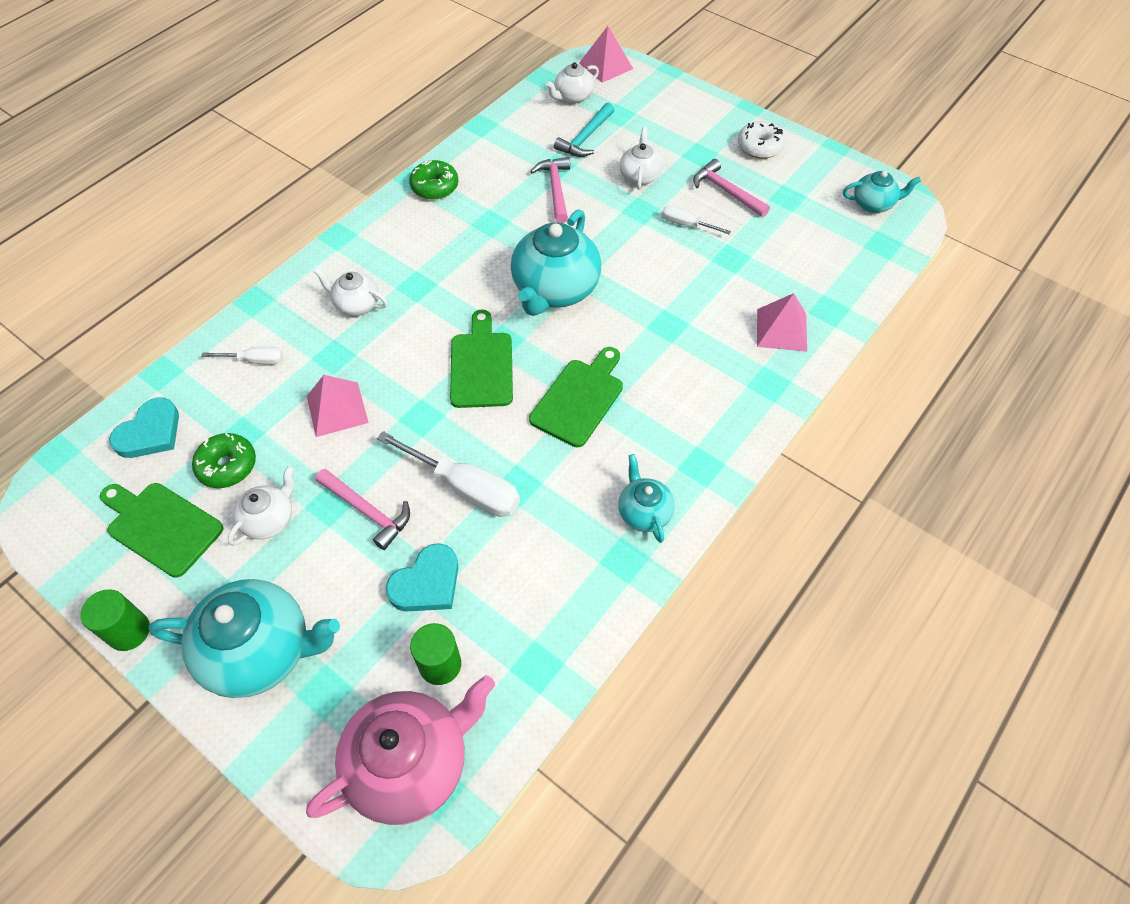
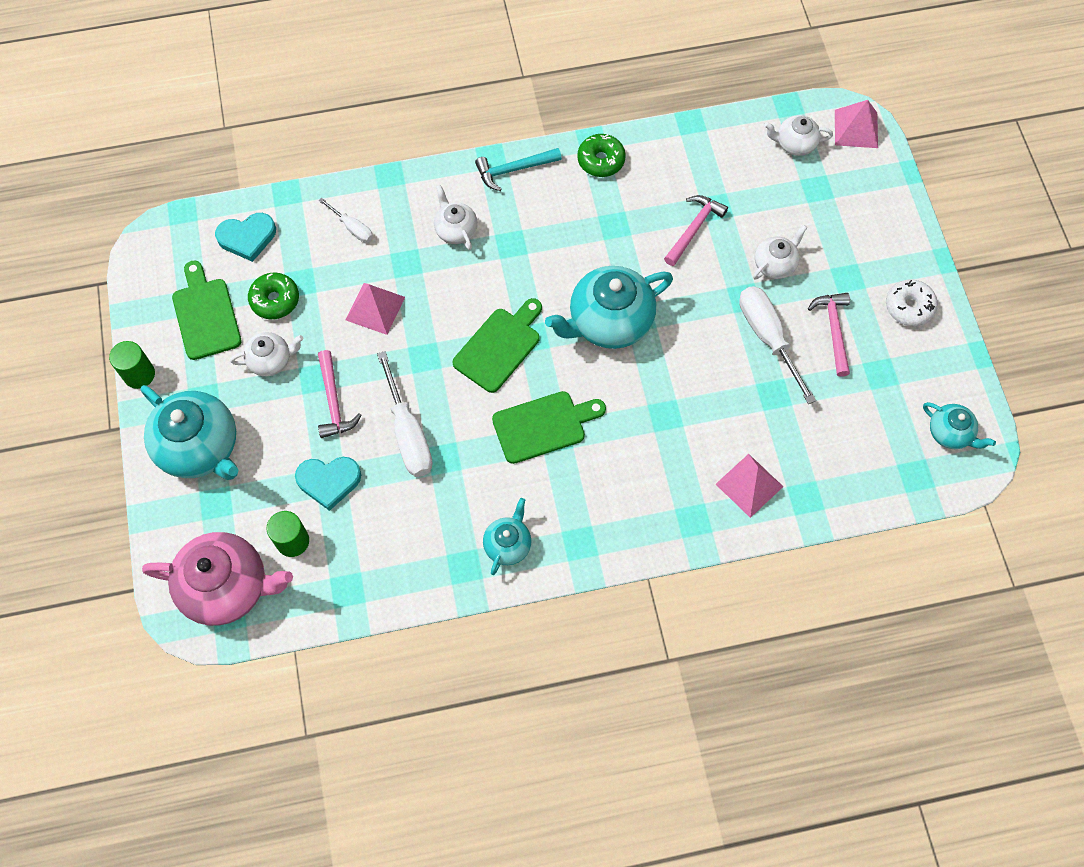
camera: 40 degrees right, 10 degrees up
(585, 138) = (766, 194): turquoise hammer -> turquoise hammer (514, 170)
(686, 224) = (768, 338): white screwdriver -> white screwdriver, size x1.85

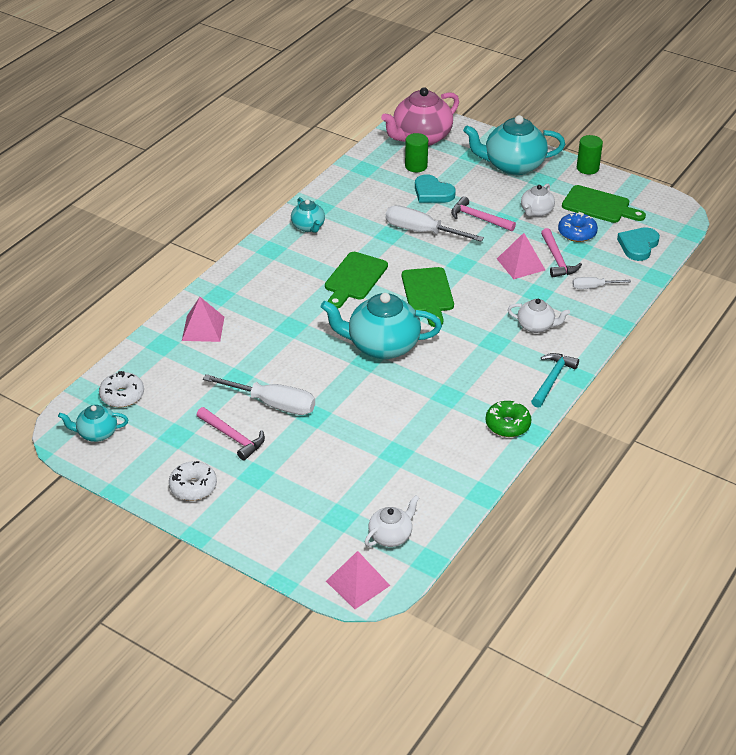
camera: 135 degrees right, 25 degrees down
(275, 300) = (577, 233): green donut -> blue donut
(329, 481) = (432, 192): turquoise heart -> turquoise heart turned 90 degrees counterclockwise
(609, 321) = (382, 346): turquoise teapot -> turquoise teapot turned 105 degrees counterclockwise
(694, 229) = (394, 429): pink hammer -> pink hammer (557, 259)
(775, 264) = (315, 447): white teapot -> none
(894, 461) = (122, 395): none -> white donut

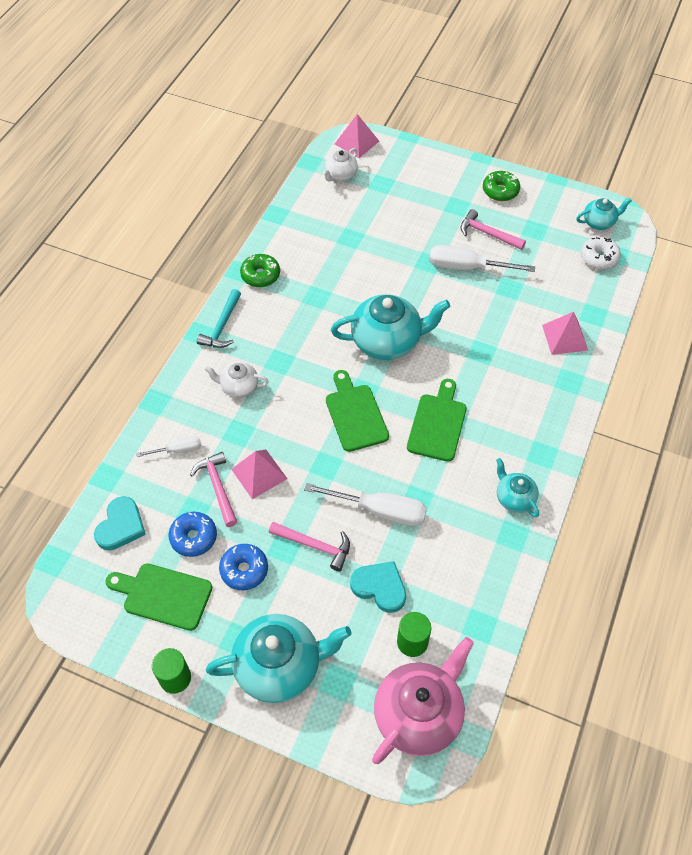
camera: 170 degrees right, 15 degrees up
(193, 487) = (500, 191): white donut -> green donut
(536, 212) = (244, 570): white teapot -> blue donut

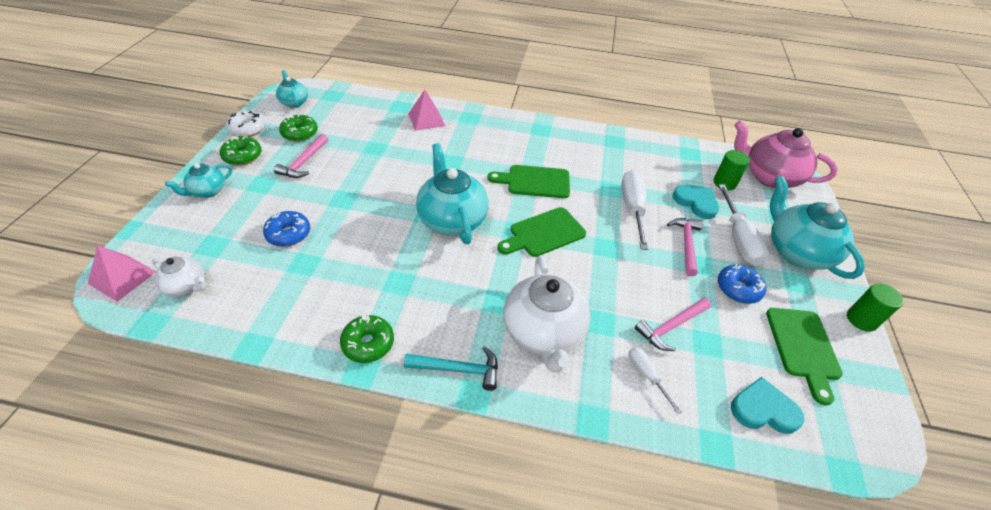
camera: 105 degrees left, 10 degrees down
(193, 537) = (733, 336): blue donut -> blue donut (288, 234)
(239, 387) = (543, 333): white teapot -> white teapot, size x1.89
(259, 474) = (639, 295): pink pyramid -> none
(380, 587) = (696, 202): turquoise heart -> turquoise heart turned 120 degrees clockwise
(467, 267) = (350, 173): white screwdriver -> white screwdriver (738, 238)
(514, 498) = (584, 141): turquoise teapot -> turquoise teapot (207, 191)
(538, 229) = (300, 133): none -> green donut
(599, 258) = (337, 103): white donut -> white donut (247, 129)

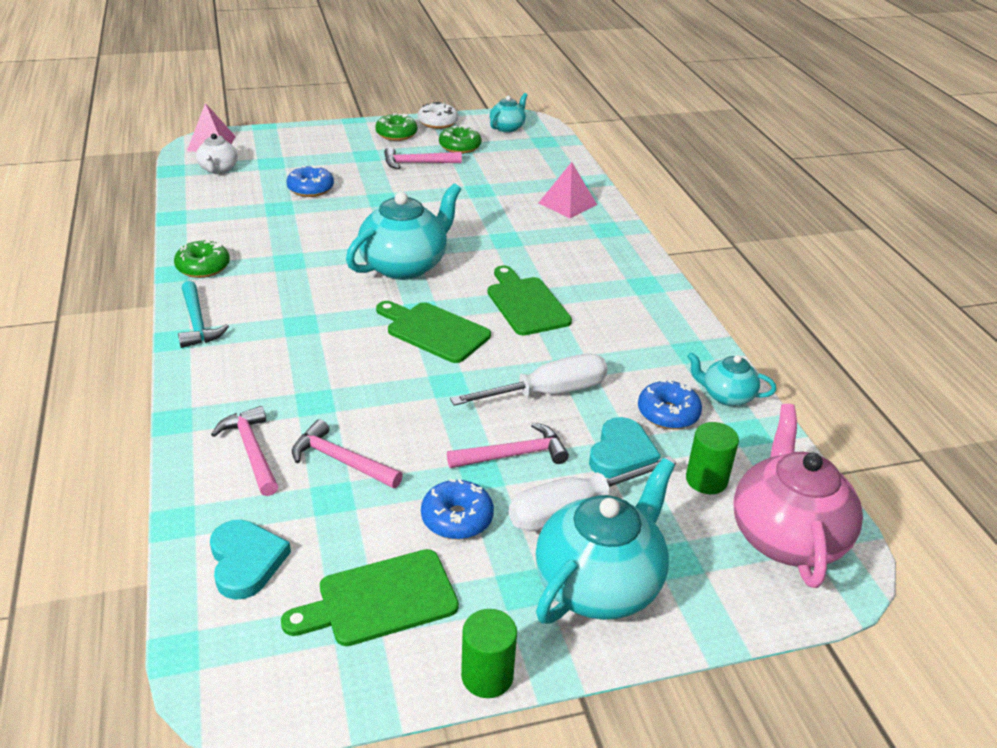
camera: 65 degrees right, 10 degrees down
(207, 191) = (335, 137): turquoise teapot -> turquoise teapot (726, 396)
(543, 333) = (273, 364): white teapot -> none
(646, 375) = (251, 451): white screwdriver -> pink hammer
(667, 172) = (668, 413): none -> blue donut

